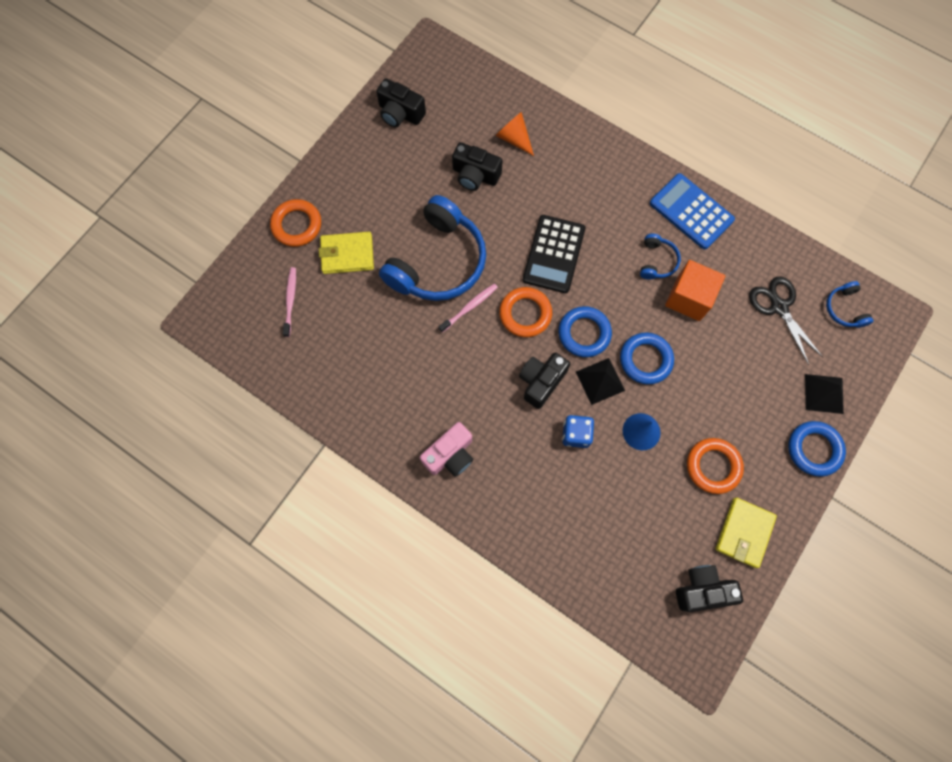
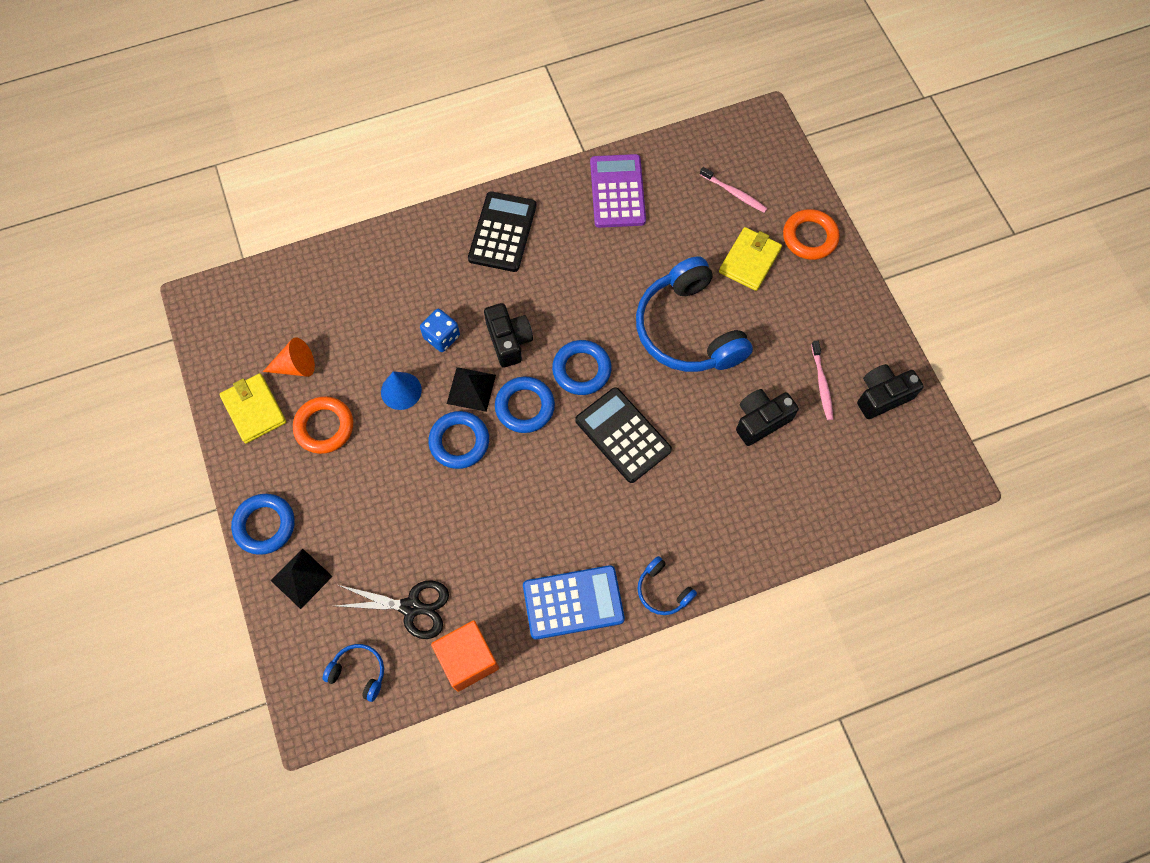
camera: 125 degrees right, 5 degrees down
(348, 390) = (617, 191): none -> purple calculator
(450, 455) = (502, 232): pink camera -> black calculator
(470, 307) = (623, 328): pink toothbrush -> pink toothbrush (822, 384)
(514, 139) = (780, 485): orange cone -> orange cone (295, 366)
(525, 314) = (581, 370): orange ring -> blue ring
(657, 261) = (545, 526): blue headphones -> blue headphones (662, 591)
(688, 298) = (486, 527): orange cube -> orange cube (468, 659)
(702, 589) = (244, 344): black camera -> none

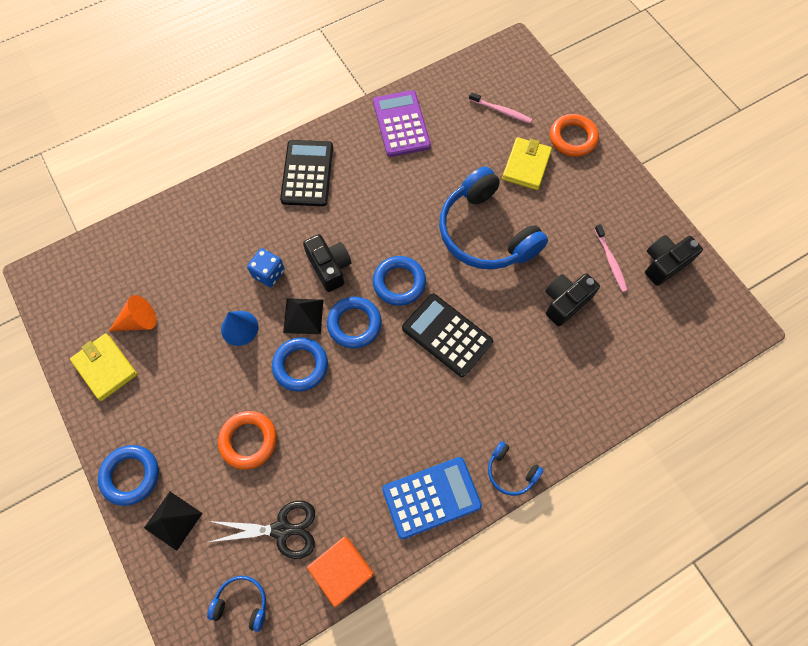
camera: 10 degrees left, 0 degrees up
(324, 427) = (174, 373): orange ring -> orange ring (248, 440)

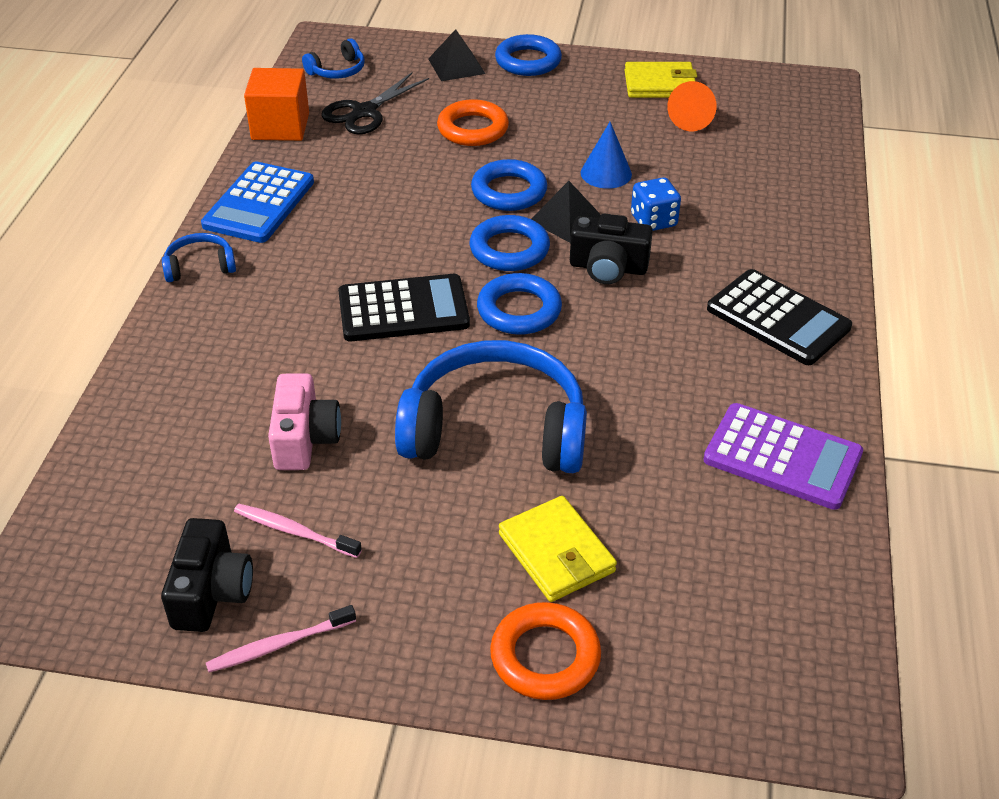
camera: 130 degrees right, 25 degrees down
(501, 111) = (696, 598): pink toothbrush -> pink toothbrush (278, 645)
(565, 302) = (304, 439): black camera -> pink camera

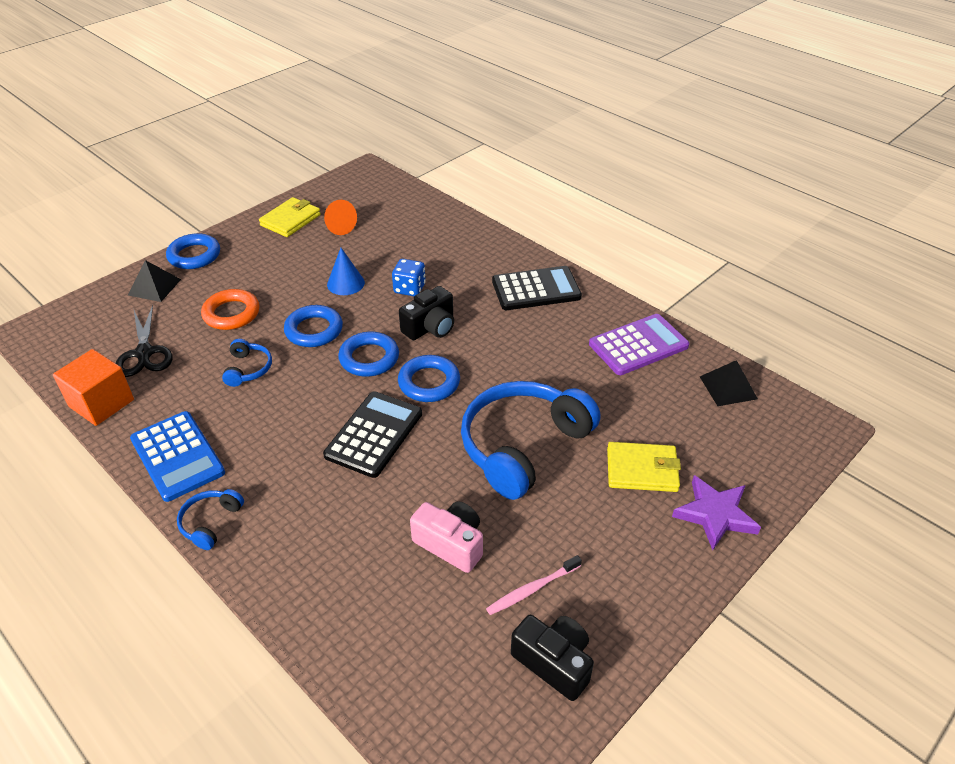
camera: 55 degrees left, 0 degrees up
(278, 645) = (625, 644): pink toothbrush -> none
(338, 71) = (77, 343): blue headphones -> blue headphones (248, 369)
(545, 656) = (715, 514): orange ring -> purple star
(566, 219) = (369, 321): black pyramid -> black pyramid (728, 387)

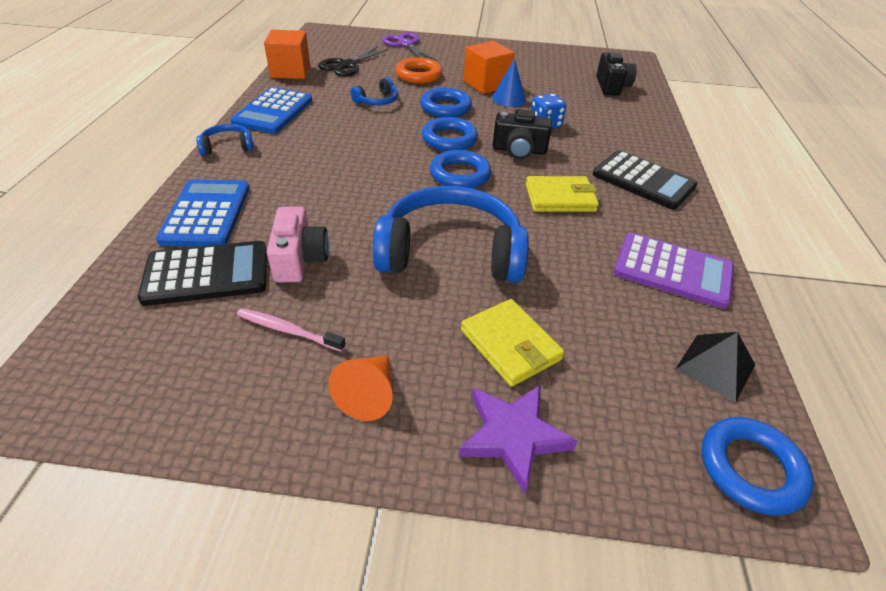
camera: 50 degrees right, 0 degrees up
(154, 287) = (405, 44): black pyramid -> purple scissors
(194, 255) = (451, 43): blue ring -> blue ring (750, 468)
(290, 220) = (535, 56): yellow wallet -> yellow wallet (560, 198)
(304, 281) = (486, 84): none -> orange cube
(320, 584) = (206, 213): none -> blue calculator
(338, 226) = (559, 73): orange cone -> orange cone (369, 394)
(374, 434) = (376, 174): black calculator -> black calculator (207, 274)
(554, 662) = (210, 383): black camera -> black camera (611, 86)

